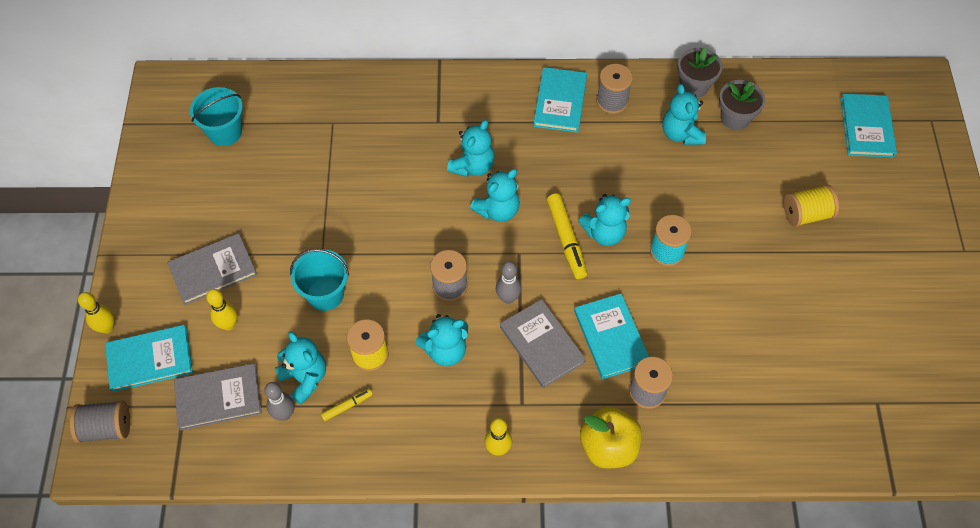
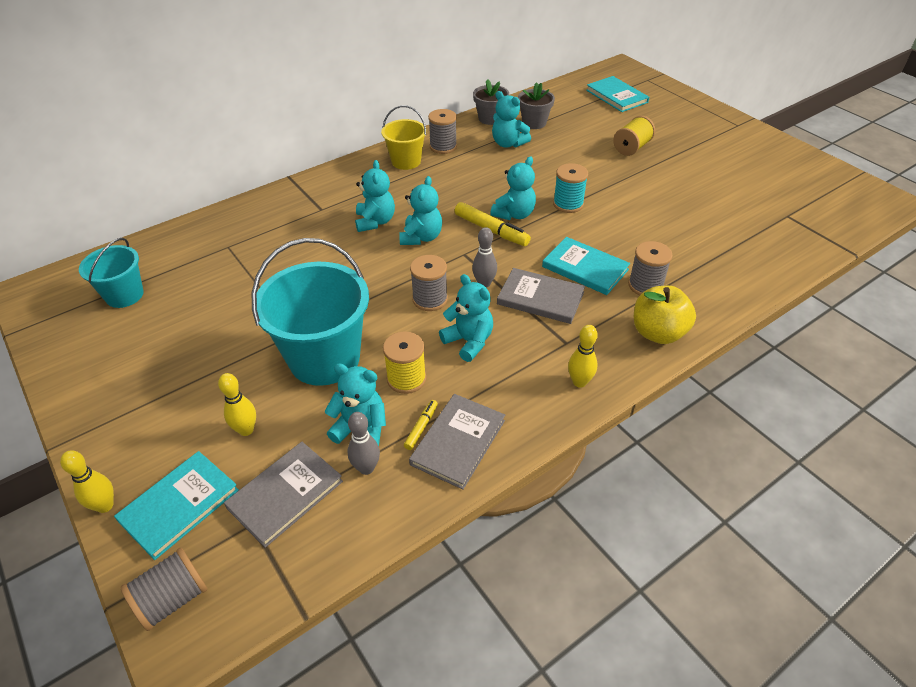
camera: 35 degrees left, 15 degrees down
(213, 270) = (194, 397): grey book -> grey book (458, 442)
(325, 294) = (324, 358): turquoise bucket -> turquoise bucket, size x1.77
(445, 350) = (469, 341): turquoise teddy bear -> turquoise teddy bear turned 75 degrees counterclockwise
(560, 101) = (406, 161): turquoise book -> yellow bucket

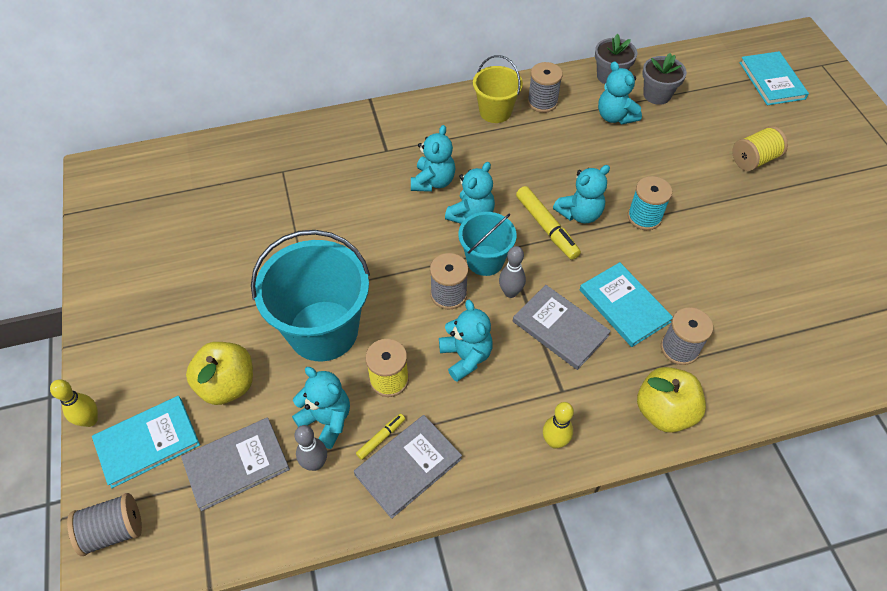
camera: 20 degrees right, 10 degrees up
(124, 295) = (174, 201): turquoise bucket -> turquoise bucket (485, 260)
(246, 430) = (227, 385): yellow bowling pin -> yellow apple

